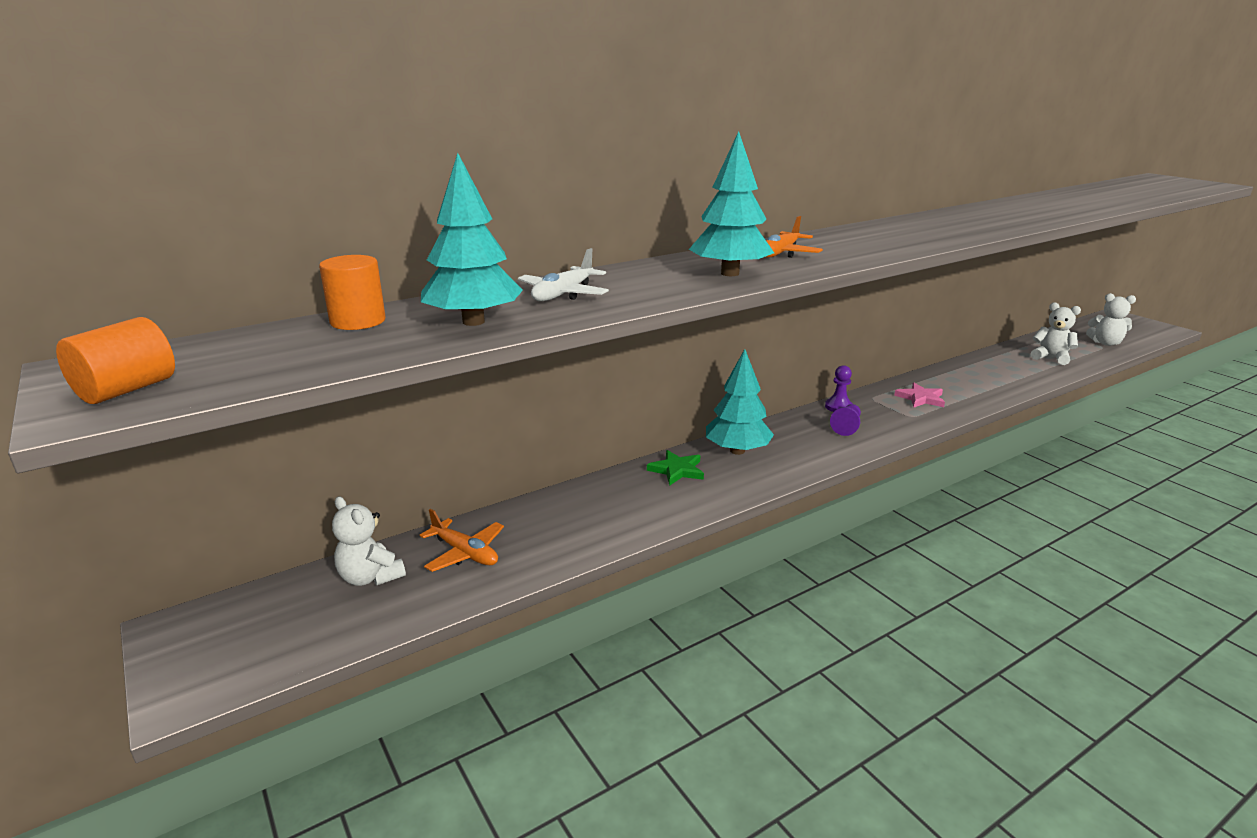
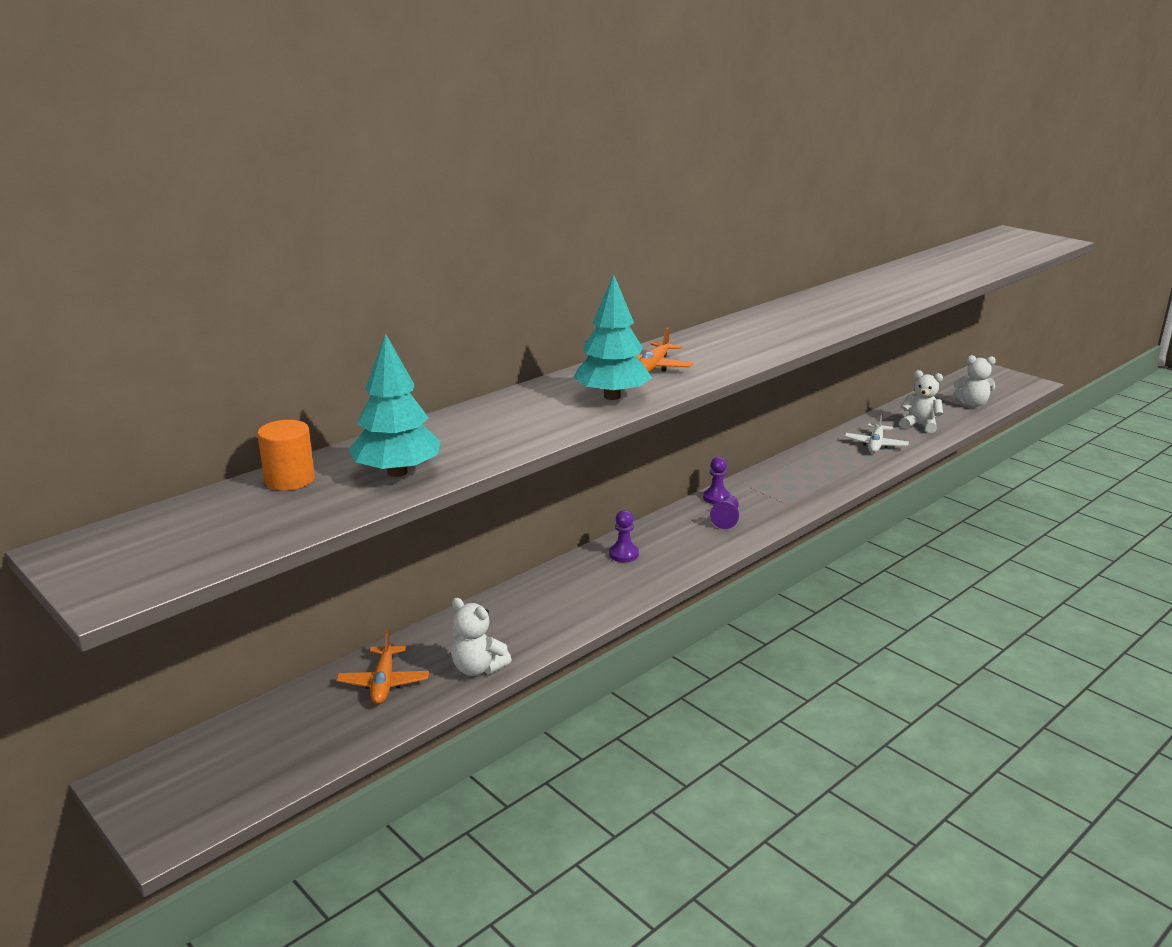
camera: 10 degrees left, 0 degrees up
(127, 390) = (130, 570): orange cylinder -> none
(370, 577) = (299, 715): white teddy bear -> white teddy bear (478, 668)
(465, 553) = (383, 683): orange plane -> orange plane turned 60 degrees clockwise
(563, 294) = (466, 433): white plane -> white plane (875, 444)
(677, 470) = (568, 580): green star -> none
(737, 451) = (623, 554): turquoise tree -> purple pawn
(920, 398) = (795, 481): pink star -> none

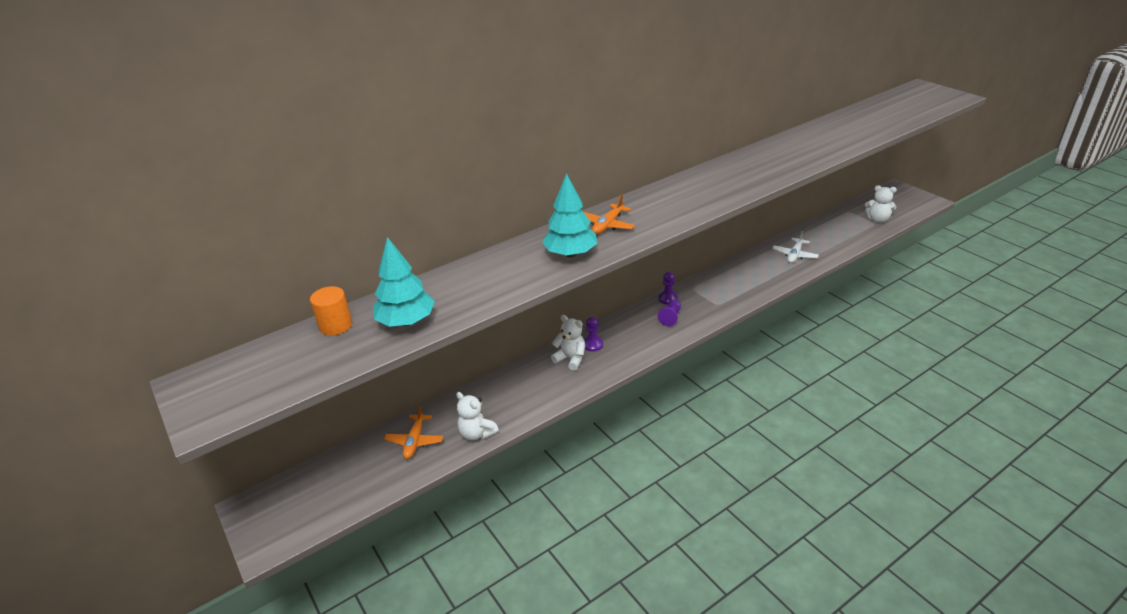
camera: 10 degrees right, 10 degrees up
(920, 425) = (832, 238): white teddy bear -> white teddy bear (571, 359)

